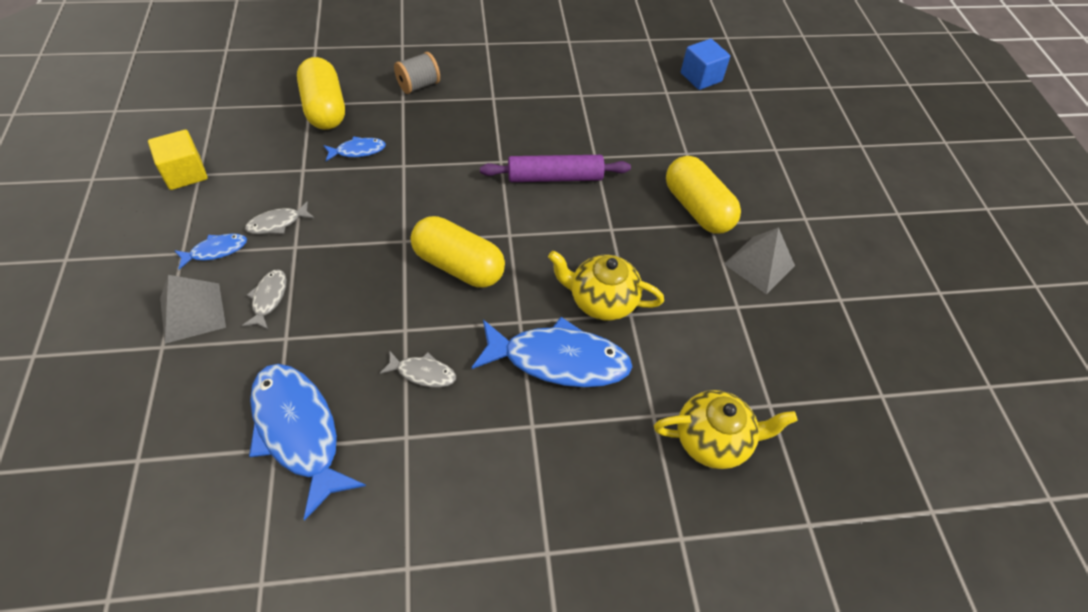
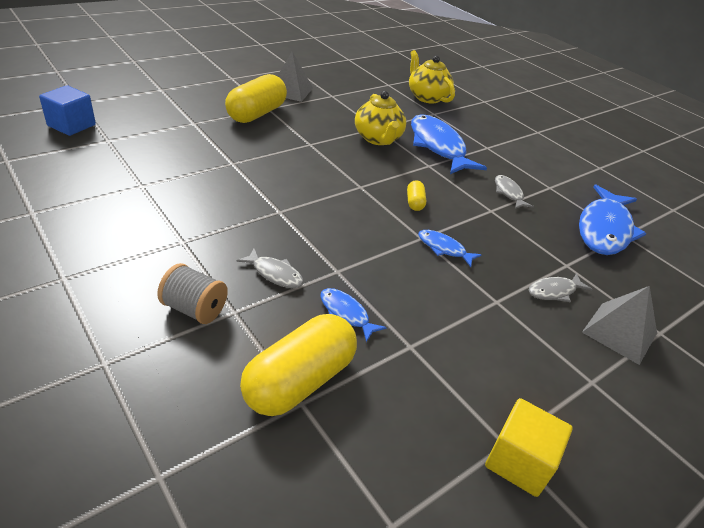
camera: 120 degrees left, 15 degrees down
(215, 251) = (561, 356): blue fish -> blue fish (444, 248)
(277, 223) = (489, 328): grey fish -> grey fish (275, 274)
(458, 265) = (414, 202): yellow capsule -> yellow capsule, size x0.45
(555, 177) = (276, 178): purple rolling pin -> none

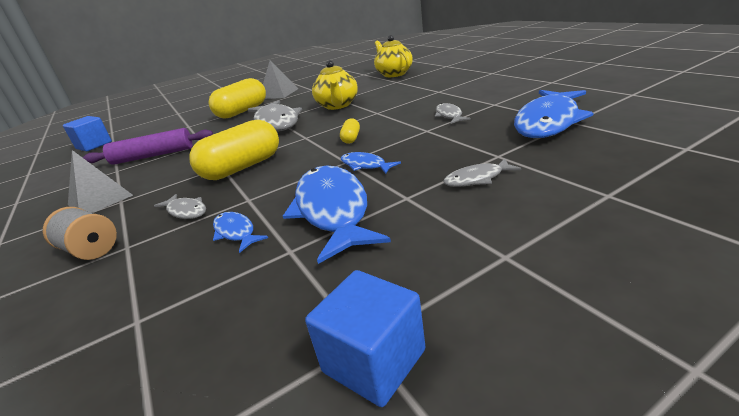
camera: 15 degrees right, 10 degrees down
(177, 169) = (153, 156): none -> purple rolling pin
(299, 381) = (148, 299): yellow capsule -> yellow capsule (242, 167)
(313, 150) = (276, 123): none -> grey fish
(438, 146) = (391, 99): blue fish -> blue fish (333, 210)
(519, 461) = (374, 361): yellow cube -> blue cube
(619, 332) = (552, 202): grey pyramid -> grey pyramid (100, 200)

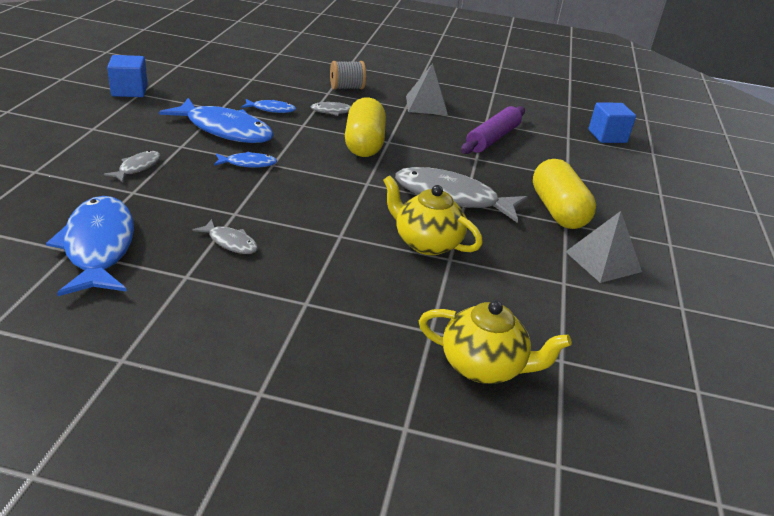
camera: 125 degrees right, 5 degrees up
(351, 138) = (308, 189): yellow capsule -> none

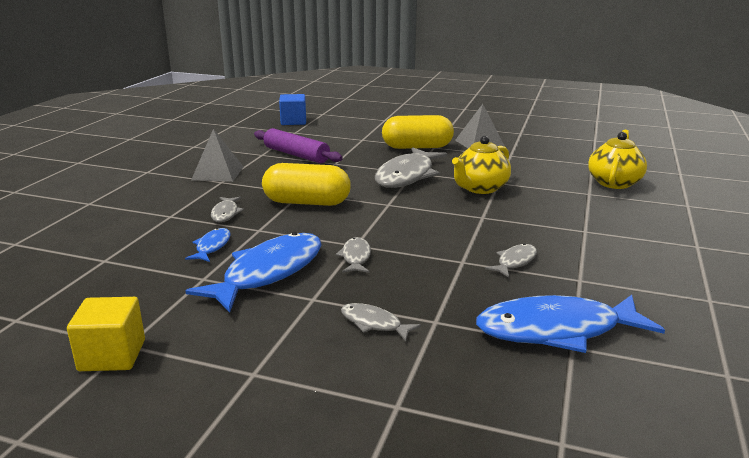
camera: 80 degrees left, 10 degrees down
(129, 91) = (112, 355): blue cube -> yellow cube
(248, 163) = (355, 257): blue fish -> grey fish
(347, 88) = (159, 206): grey spool -> none

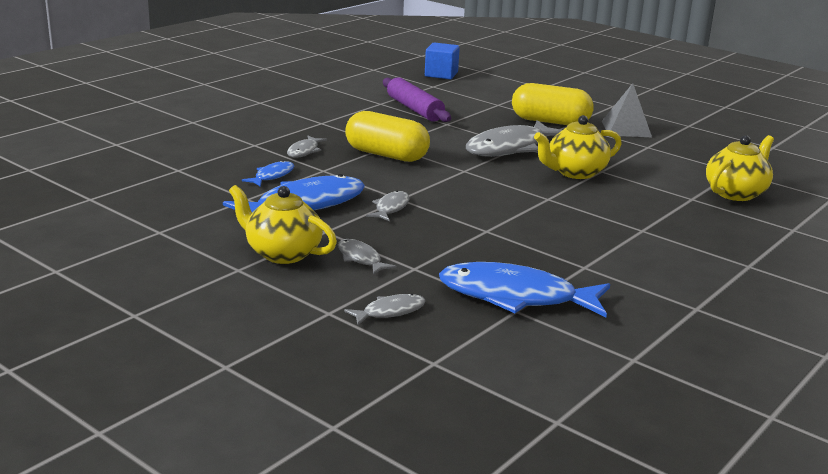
camera: 20 degrees right, 0 degrees up
(112, 355) = (145, 236): yellow cube -> none
(218, 173) = (324, 114): grey pyramid -> none
(288, 338) = (282, 253): none -> yellow teapot
(515, 262) = (537, 240): grey fish -> grey fish (390, 312)

